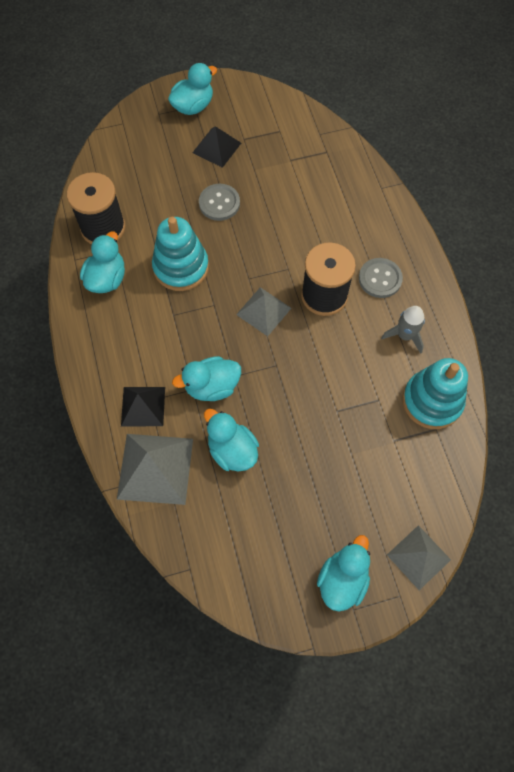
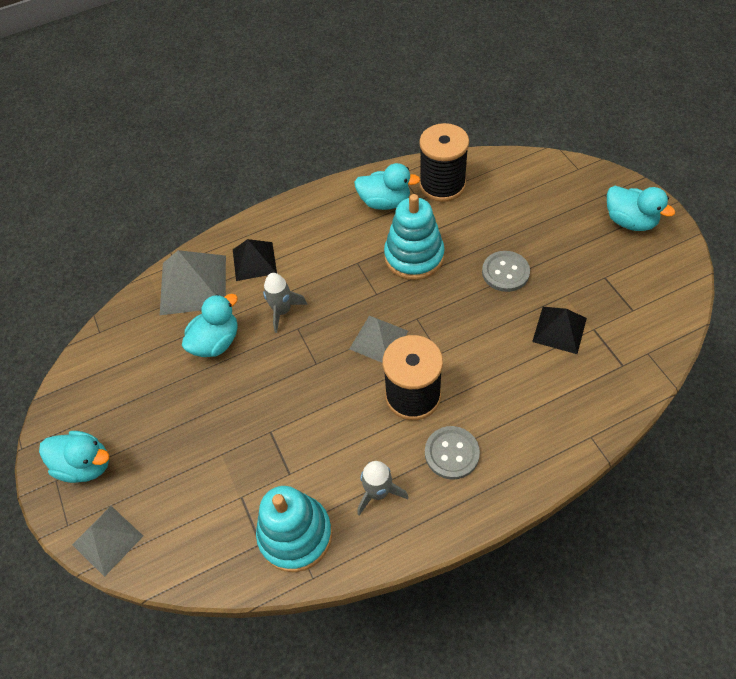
camera: 85 degrees right, 10 degrees down
(212, 386) = (282, 311): turquoise duck -> grey rocket
(217, 147) = (581, 254): black pyramid -> black pyramid (559, 329)

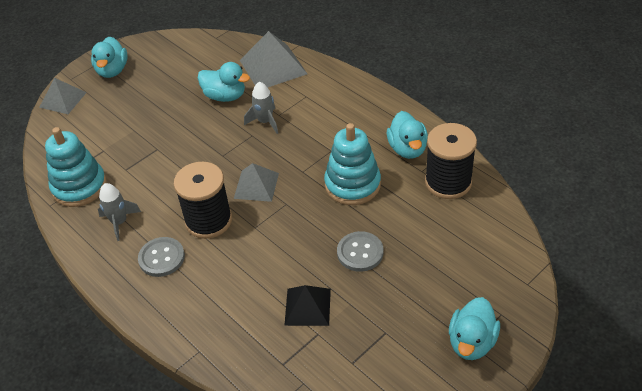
camera: 70 degrees right, 10 degrees down
(254, 261) = (308, 91): black pyramid -> none

